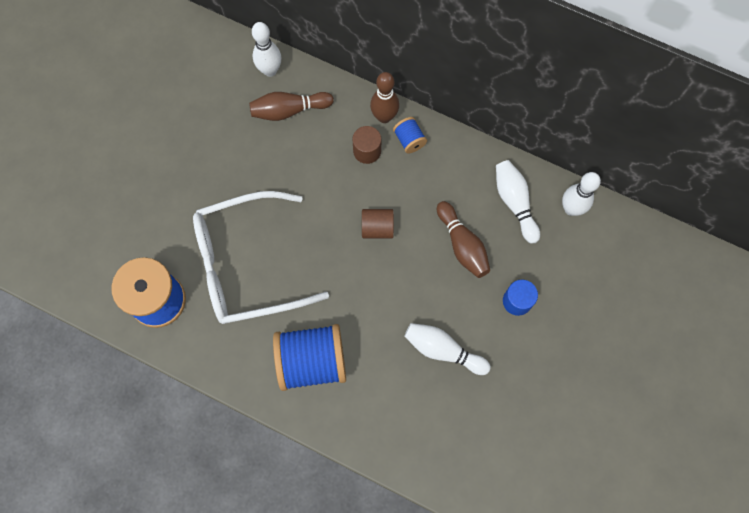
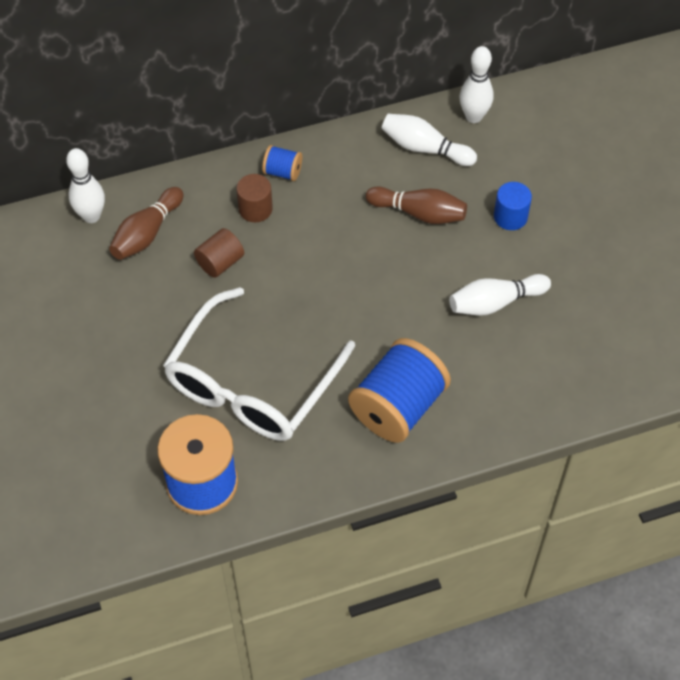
camera: 45 degrees left, 15 degrees down
(377, 228) = (333, 259): brown cylinder -> brown cylinder (220, 262)
(384, 117) = (240, 171): brown bowling pin -> none

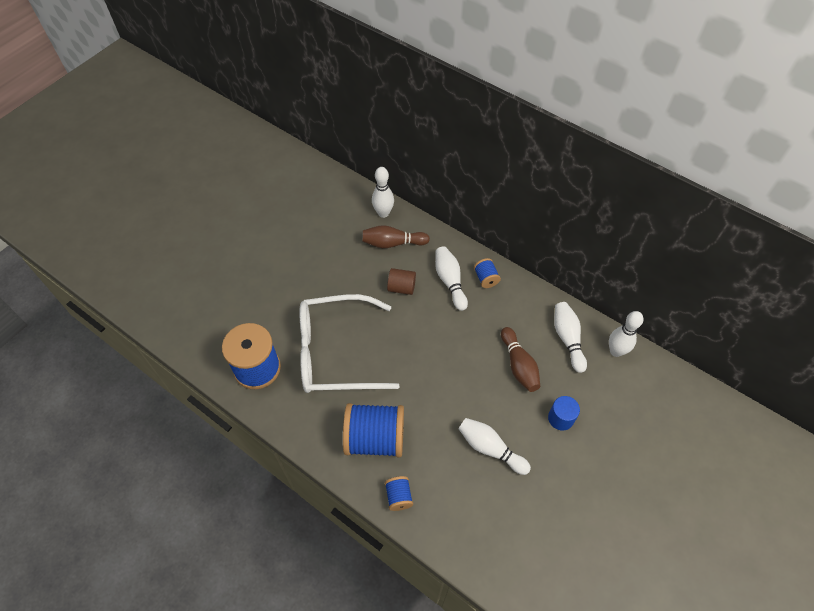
camera: 55 degrees right, 0 degrees up
(255, 209) = (450, 281): brown cylinder -> white bowling pin
(485, 423) = (399, 496): none -> blue spool

